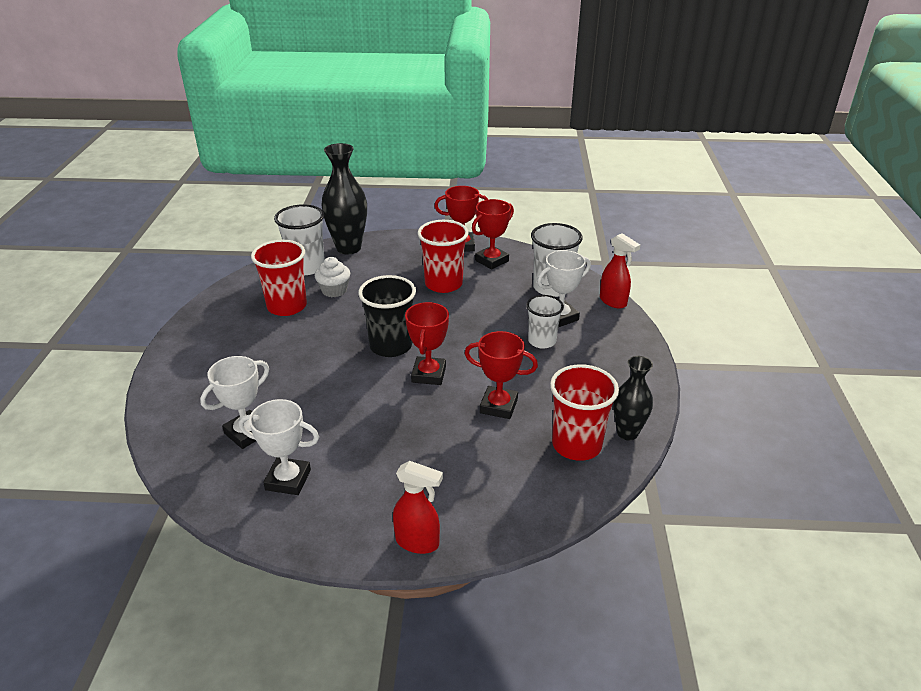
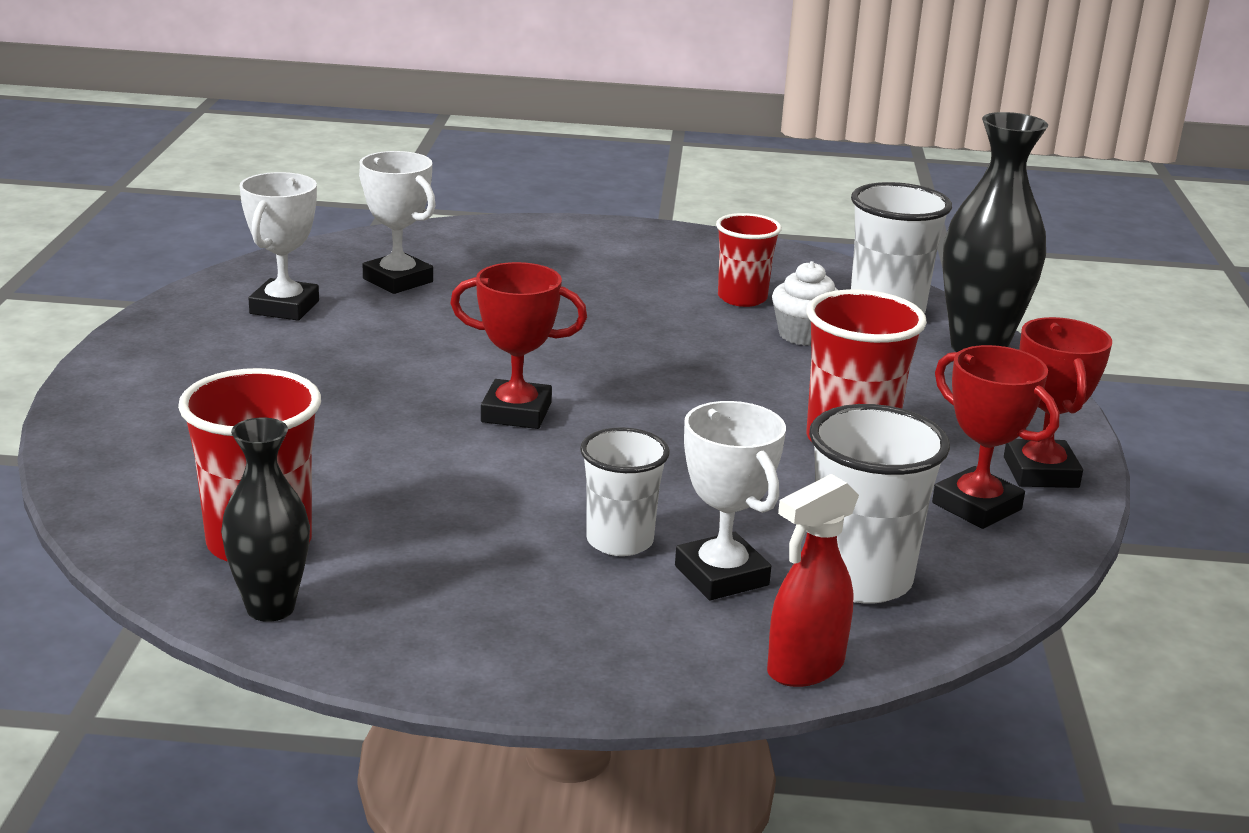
camera: 90 degrees right, 10 degrees down
(287, 306) = (742, 298): red cup -> red cup, size x0.67
(391, 346) = (611, 382): black cup -> none
(418, 542) = (108, 389): red spray bottle -> none
(498, 406) = (403, 473): red trophy -> none

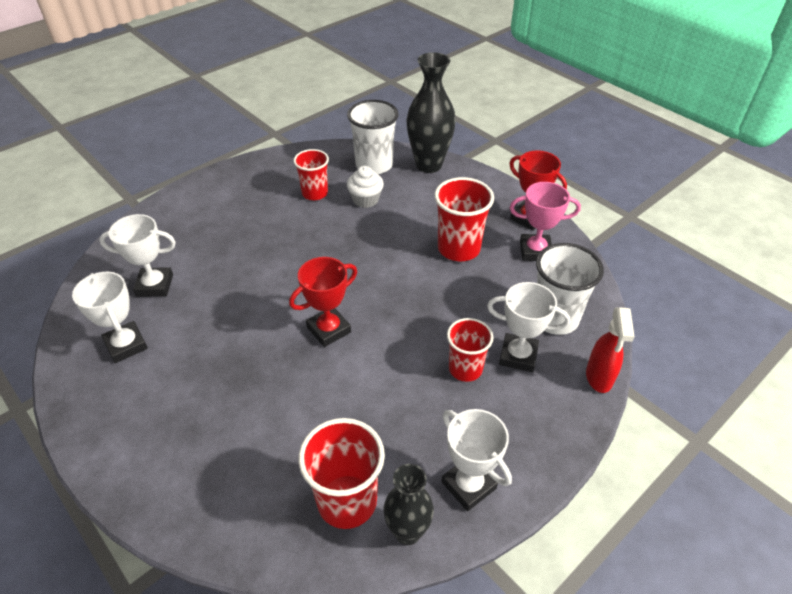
camera: 45 degrees left, 20 degrees up
(413, 626) = (468, 485): none -> white trophy
(620, 541) = (465, 369): white cup -> red cup
(976, 506) = (535, 251): red trophy -> pink trophy

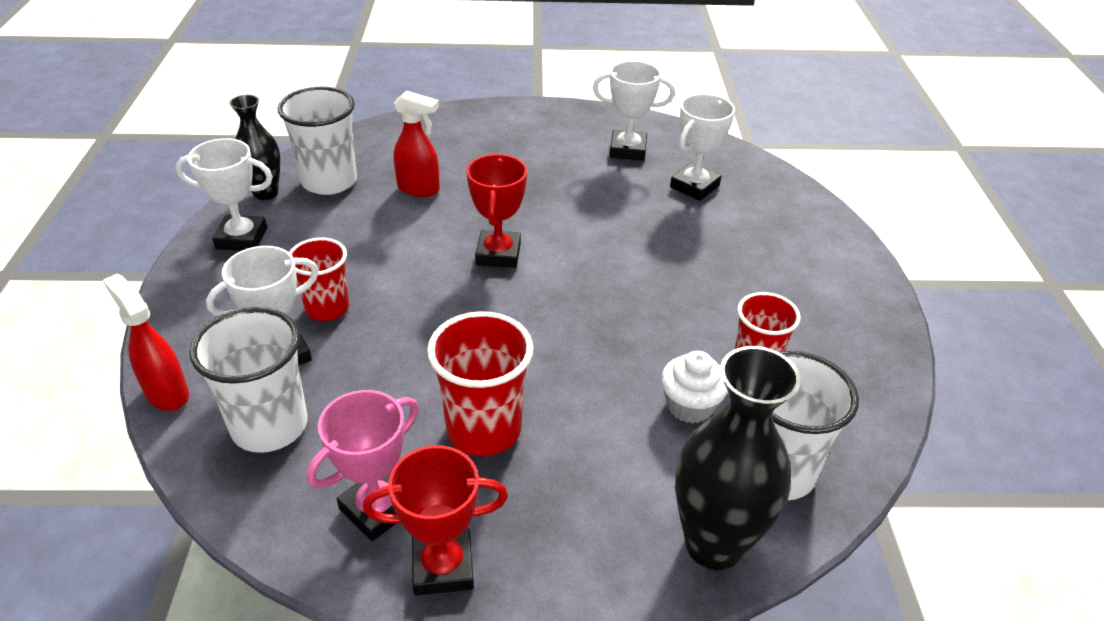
camera: 130 degrees right, 5 degrees down
(298, 429) = (419, 189): none -> red spray bottle
(347, 501) = (329, 181): red cup -> white cup

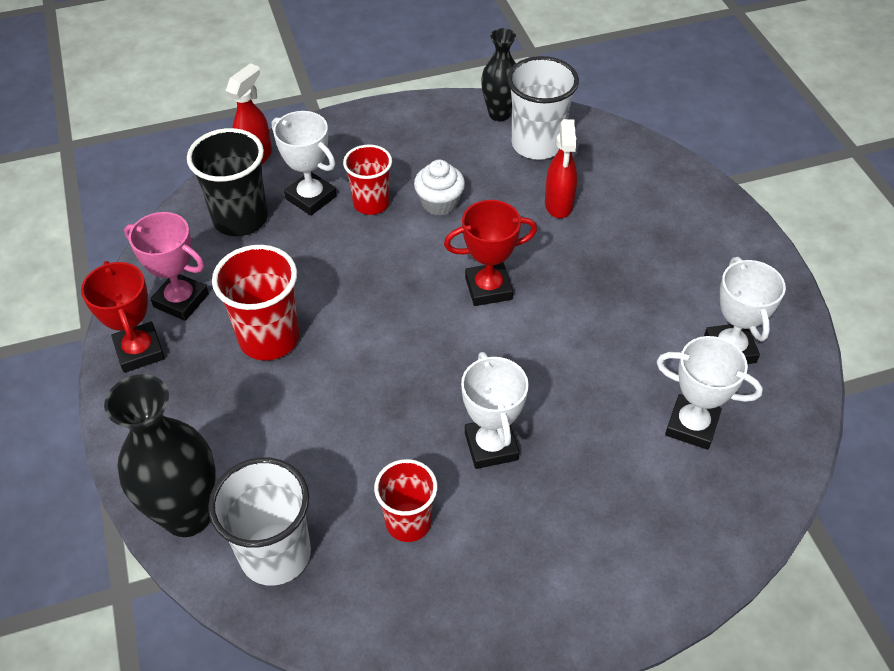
camera: 75 degrees right, 10 degrees up
(241, 238) = (434, 124): white trophy -> white trophy (491, 446)
(270, 426) = (240, 218): white cup -> black cup
(690, 405) = (337, 475): white cupcake -> white cupcake (439, 203)

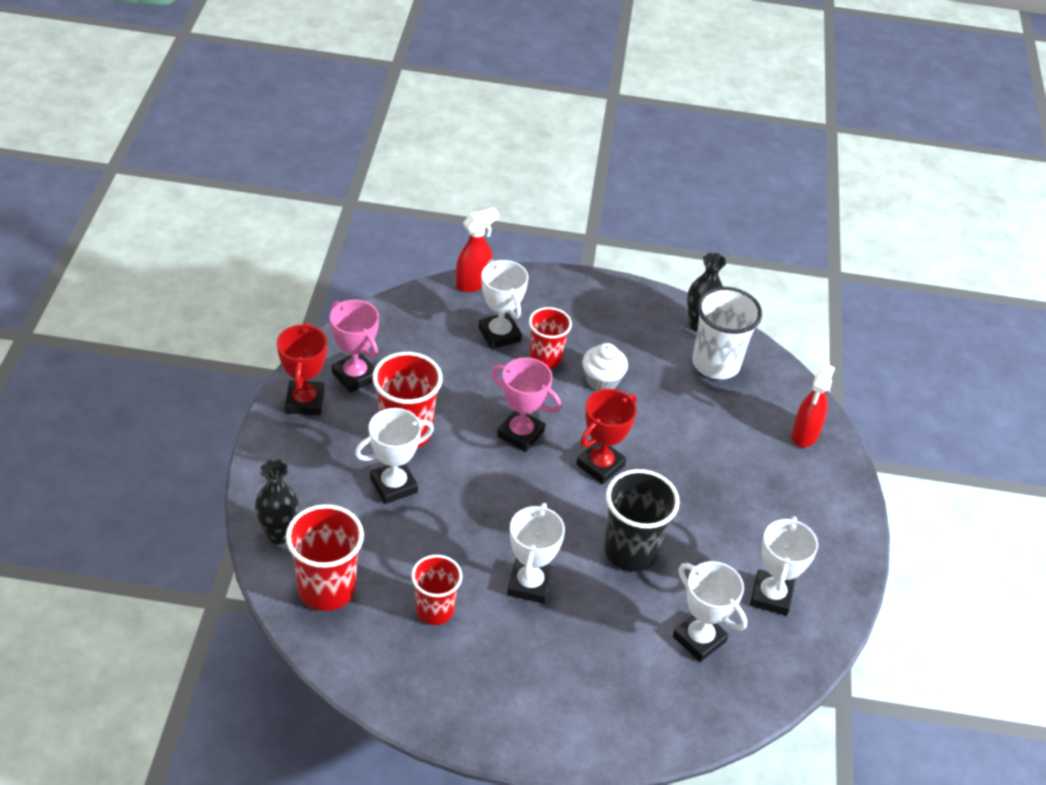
camera: 20 degrees right, 5 degrees down
(187, 515) = (279, 535): black vase -> black vase, size x0.62
(240, 218) = (434, 329): black cup -> black cup (630, 551)
(275, 554) = (326, 589): white cup -> red cup
(287, 402) = (393, 485): none -> white trophy
(390, 290) = (520, 434): none -> pink trophy
(488, 288) = (600, 465): red trophy -> red trophy turned 60 degrees counterclockwise
(558, 205) = (702, 422): red spray bottle -> red spray bottle (804, 435)

